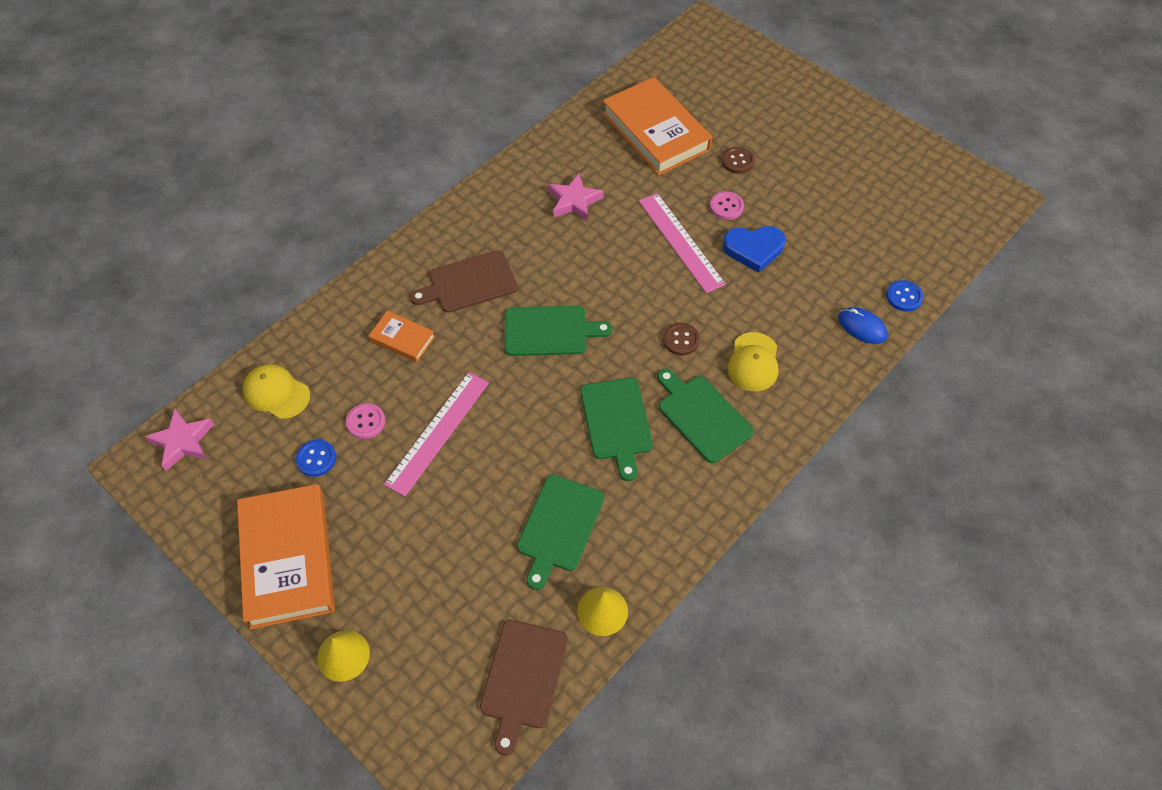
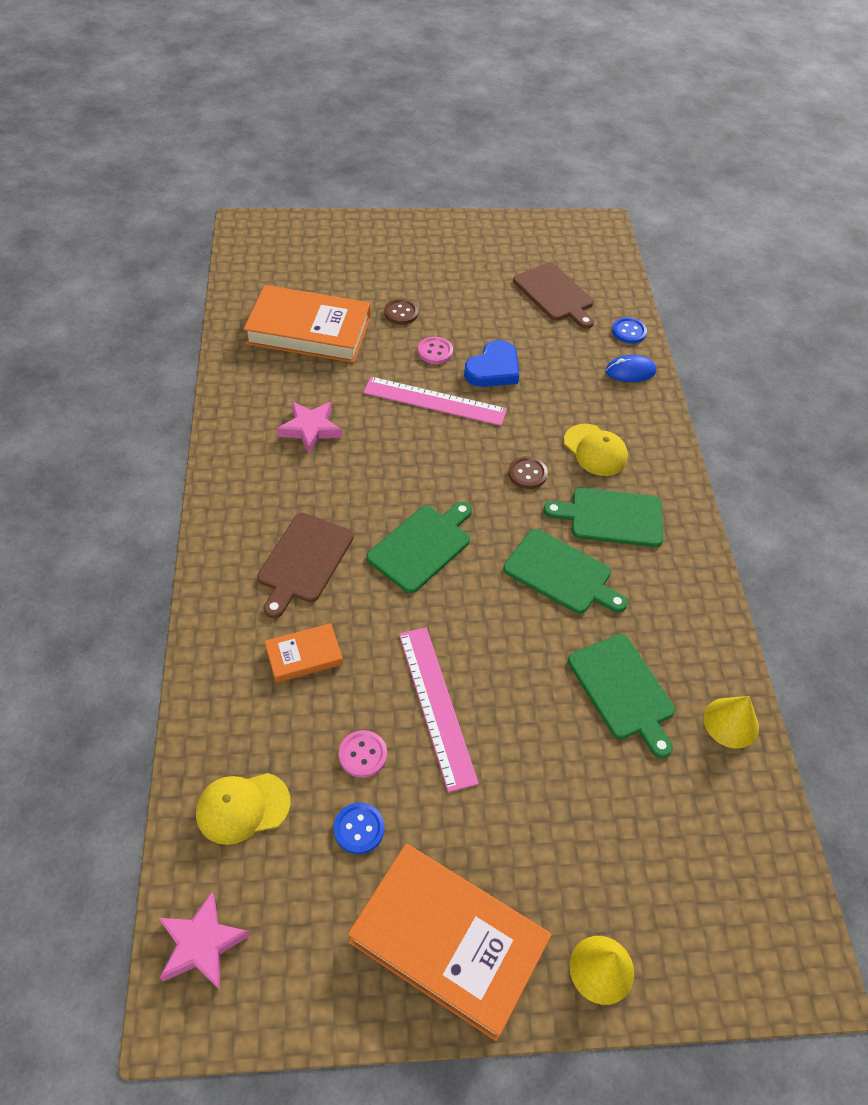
camera: 50 degrees left, 5 degrees down
(523, 678) = (747, 831): brown cutting board -> brown cutting board (554, 294)

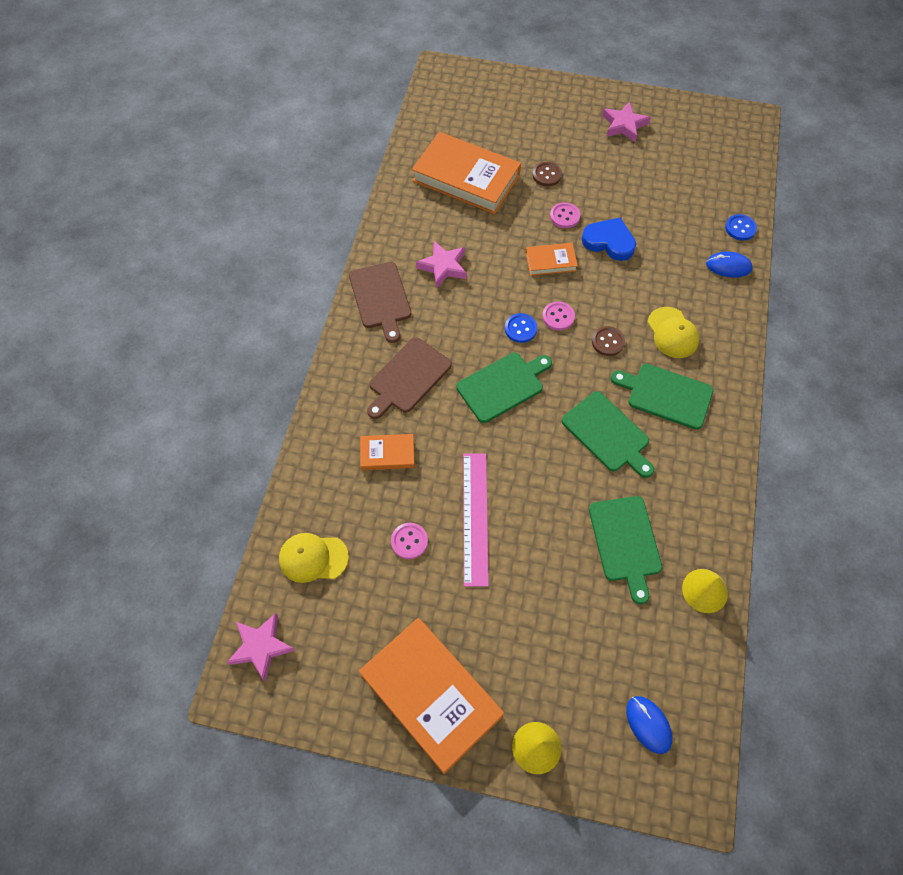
camera: 20 degrees right, 10 degrees up
(359, 829) = (391, 596): blue button -> blue button (520, 329)
(434, 401) = (550, 261): pink ruler -> orange book
(462, 458) = (558, 317): none -> pink button
(470, 250) = (624, 125): none -> pink star
(493, 369) = (609, 241): blue heart -> blue heart turned 120 degrees counterclockwise
(554, 294) = (685, 180): brown cutting board -> brown cutting board (380, 298)
(724, 899) = (648, 724): none -> blue mouse

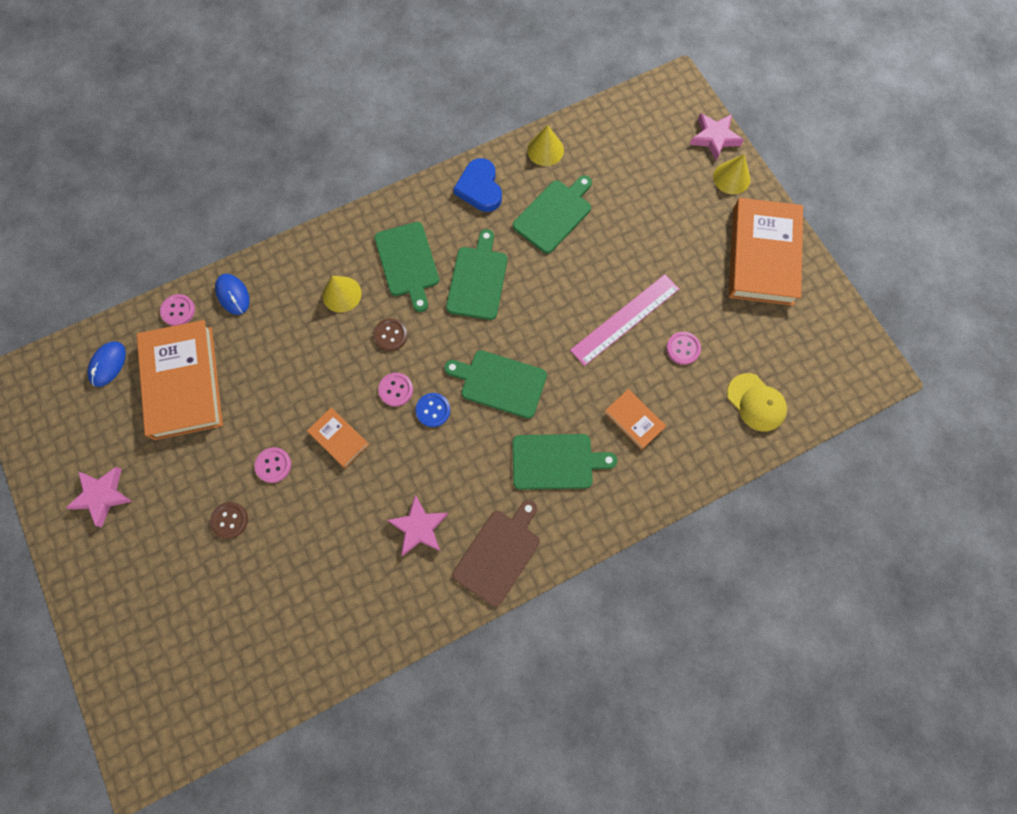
camera: 130 degrees left, 10 degrees up
(261, 647) = (841, 382): pink star -> pink star (714, 138)
(408, 377) = (556, 461): brown cutting board -> green cutting board
(466, 178) = (291, 596): orange book -> orange book (183, 382)
(609, 241) = (276, 406): blue heart -> blue heart (480, 188)
(648, 724) = (660, 130): blue mouse -> blue mouse (108, 364)
(672, 333) = (341, 294): yellow cap -> yellow cone
(740, 228) = (178, 311): blue button -> pink button

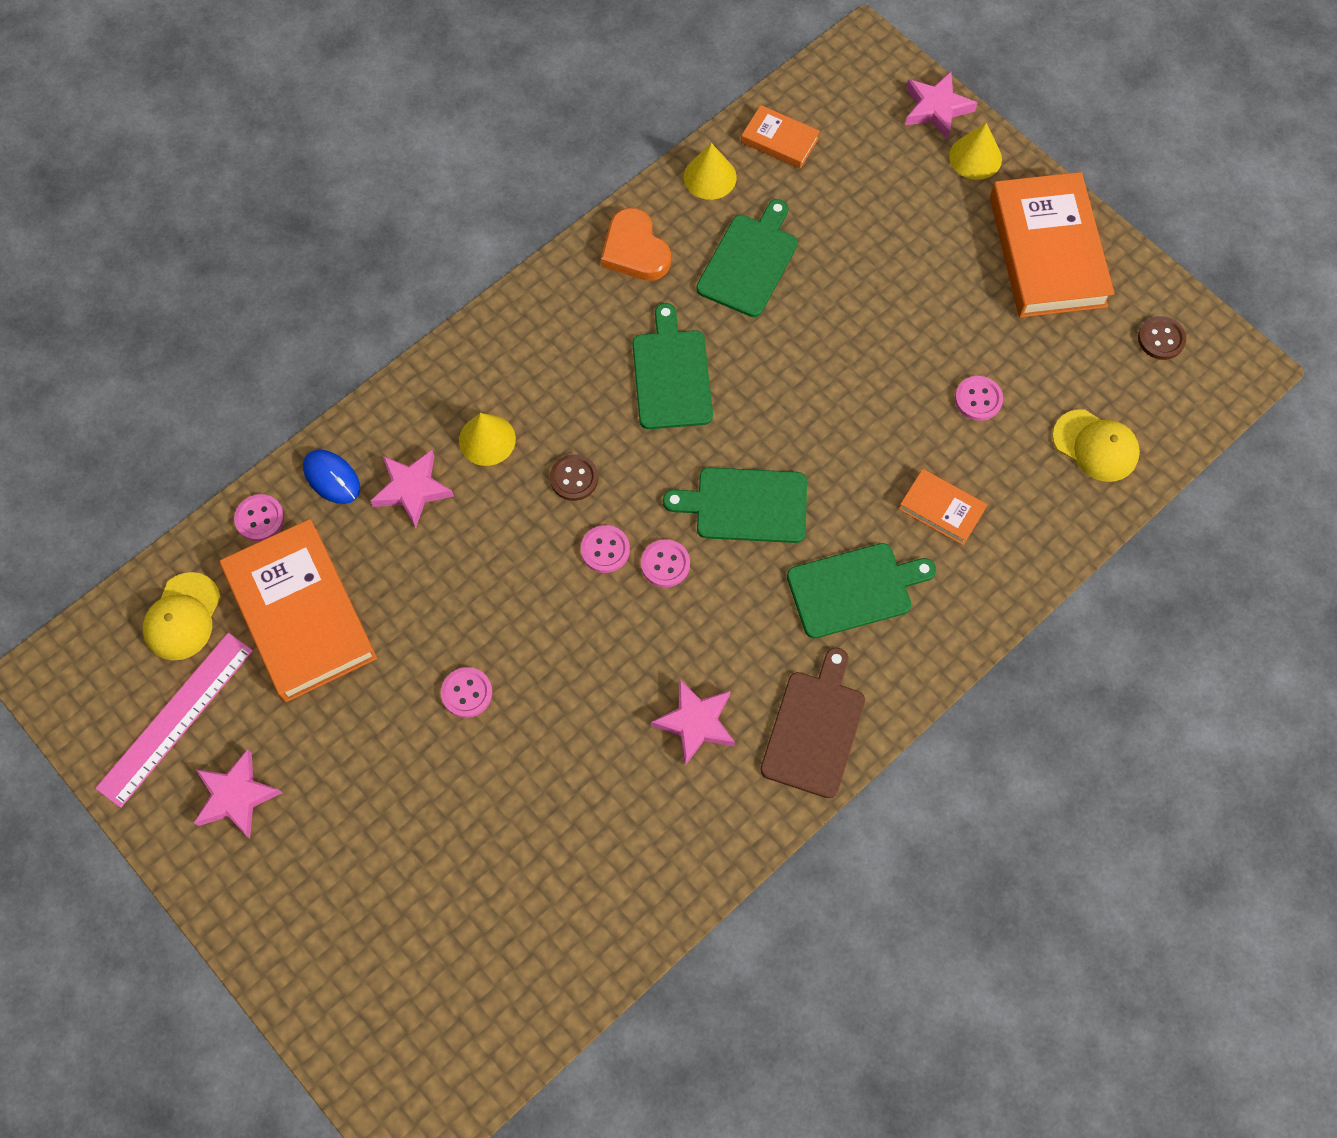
camera: 15 degrees left, 5 degrees down
(108, 364) = (182, 617): blue mouse -> yellow cap
(229, 520) = (429, 782): brown button -> brown button (1161, 339)
(282, 316) = (412, 489): none -> pink star
(339, 439) = (547, 634): orange book -> orange book (779, 140)
(407, 262) = (566, 374): green cutting board -> none
(433, 410) = (665, 564): blue button -> pink button
(480, 188) = (635, 250): blue heart -> orange heart
(625, 319) = (889, 379): pink ruler -> pink ruler (175, 718)

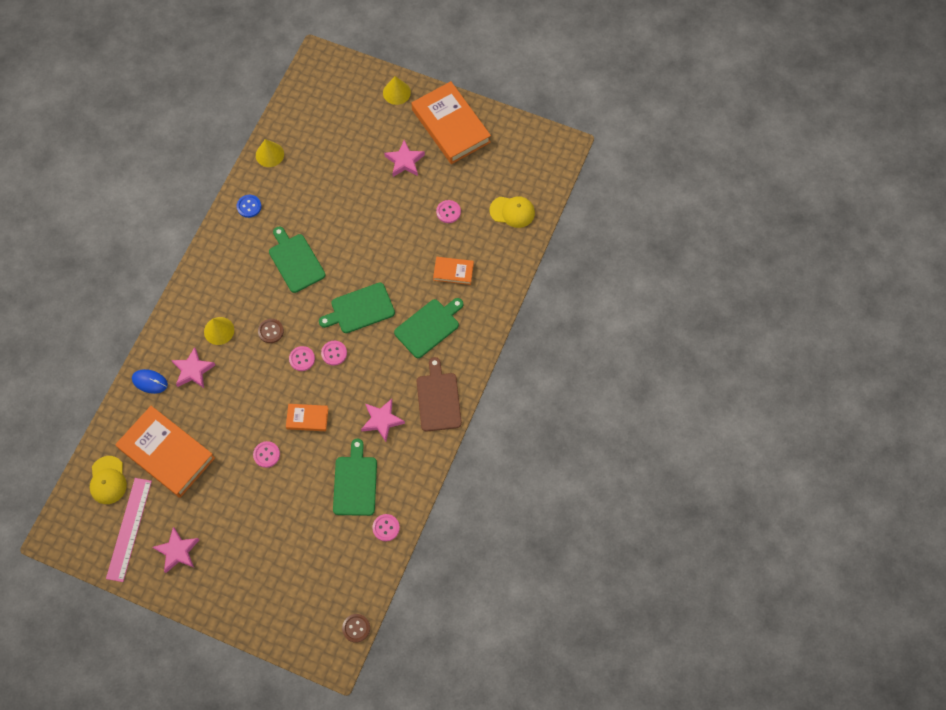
camera: 25 degrees left, 0 degrees up
(260, 518) = (123, 417): pink button -> pink button (386, 528)
(635, 250) = (249, 206): orange heart -> blue button
(749, 262) = (308, 189): green cutting board -> green cutting board (355, 483)
(779, 140) = (296, 122): orange book -> orange book (307, 418)
(936, 108) = (367, 75): pink star -> pink star (404, 161)
(1161, 339) = (522, 147): brown button -> brown button (356, 628)

